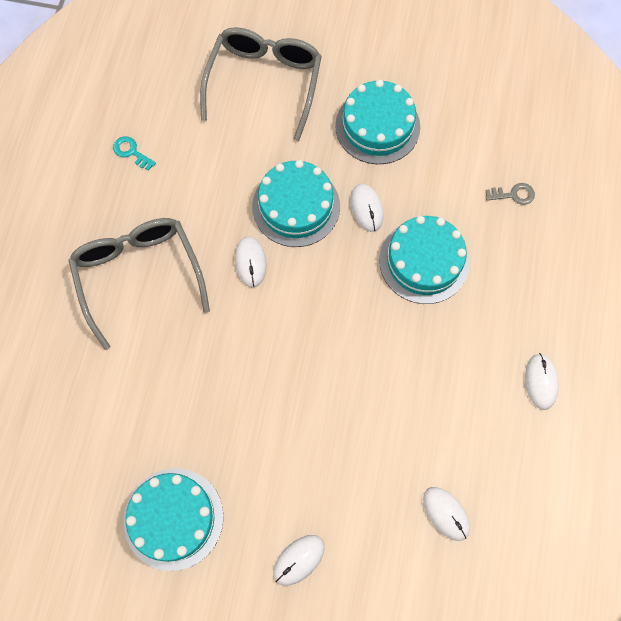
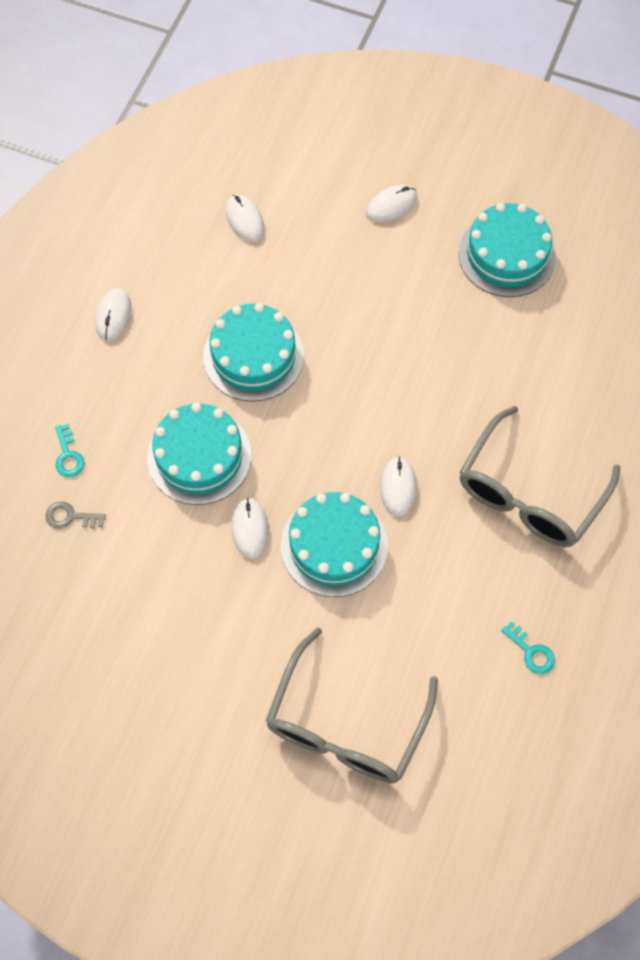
camera: 170 degrees left, 5 degrees down
(138, 275) = (529, 493): grey glasses -> grey glasses turned 45 degrees clockwise
(377, 126) = (210, 634): turquoise cake -> turquoise cake (253, 356)
(534, 244) = (68, 455): none -> turquoise key

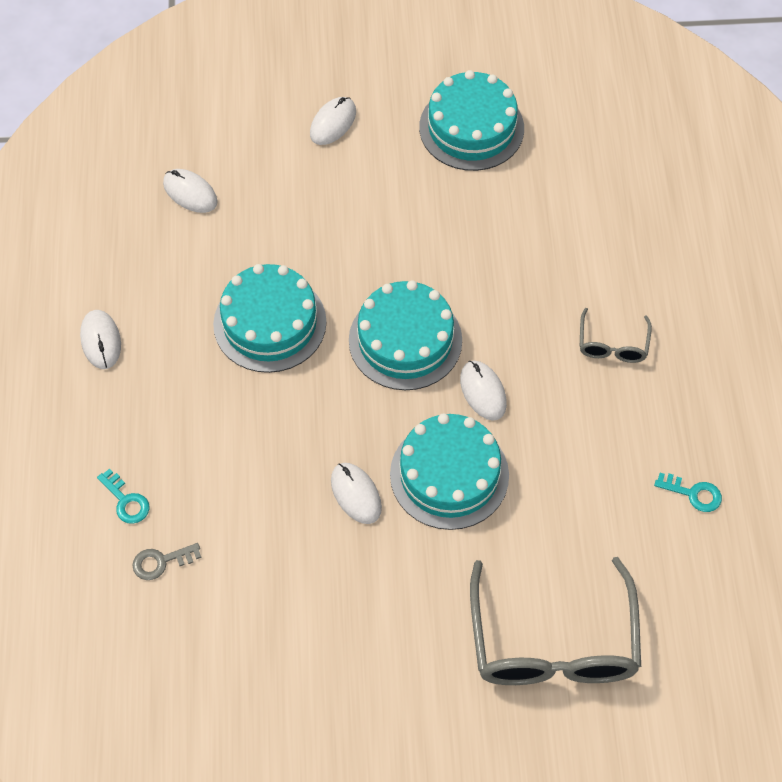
camera: 25 degrees left, 5 degrees down
(199, 456) = (265, 444): turquoise cake -> turquoise cake (405, 340)
(529, 493) = (612, 345): grey glasses -> grey glasses, size x0.47

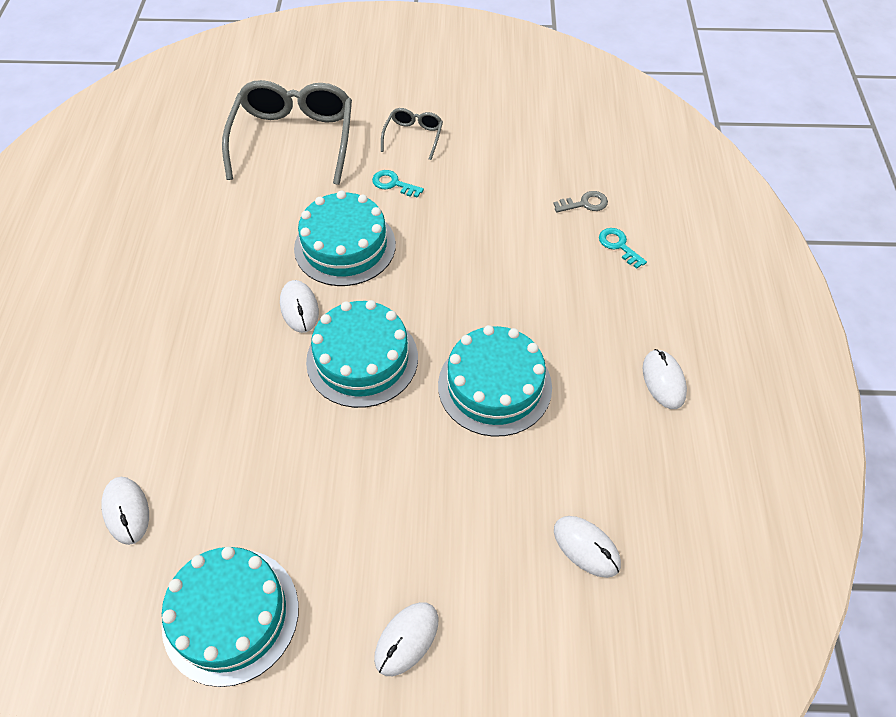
camera: 175 degrees left, 5 degrees down
(356, 494) = (425, 237): white mouse -> white mouse (126, 511)
(612, 345) = (165, 340): grey glasses -> grey glasses (413, 136)
(693, 493) = (148, 220): turquoise key -> turquoise key (393, 184)

